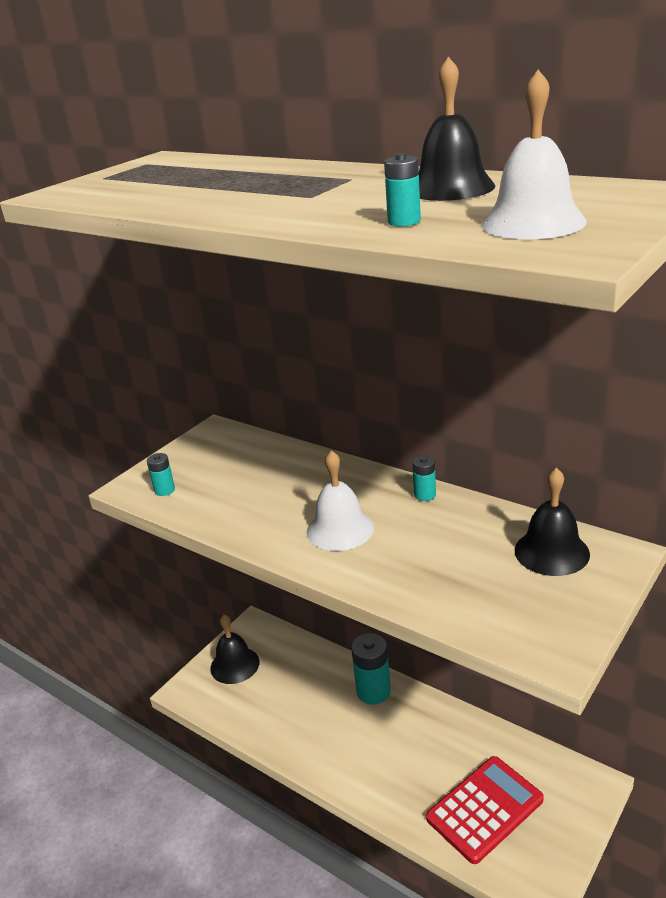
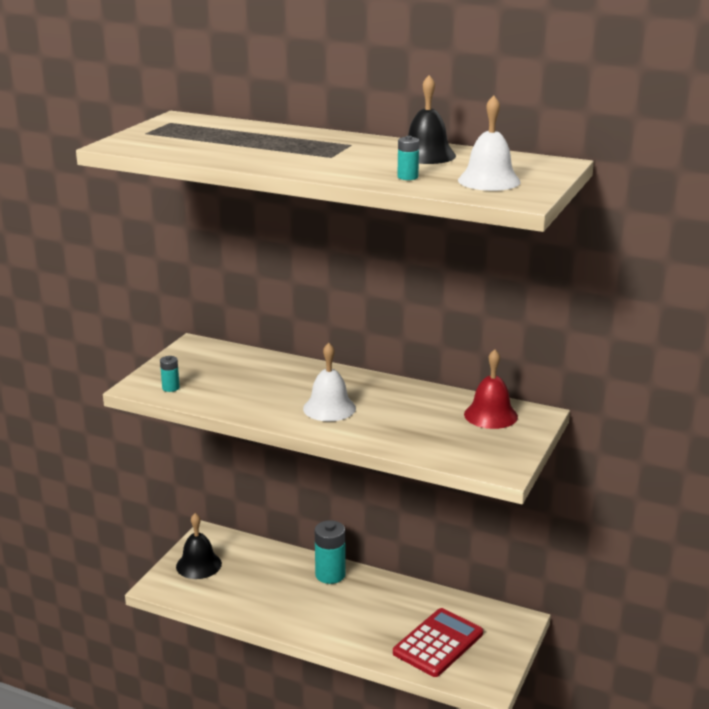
camera: 15 degrees left, 5 degrees down
(425, 495) = (388, 384): turquoise battery -> none
(551, 552) = (490, 415): black bell -> red bell

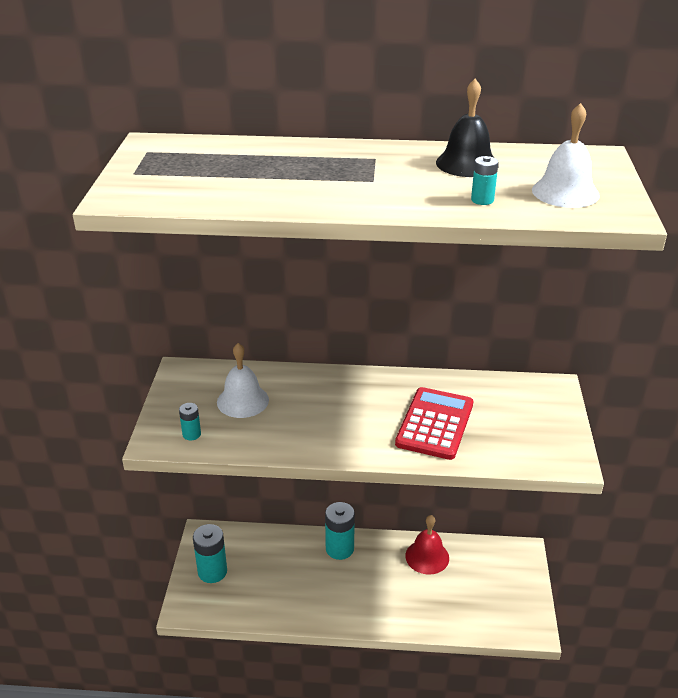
camera: 20 degrees left, 10 degrees up
(198, 565) = (212, 571): black bell -> turquoise battery
(329, 408) = (366, 424): white bell -> white bell (242, 401)
(438, 643) = (470, 597): red calculator -> red calculator (435, 424)
(490, 415) = (516, 397): red bell -> red bell (427, 557)

